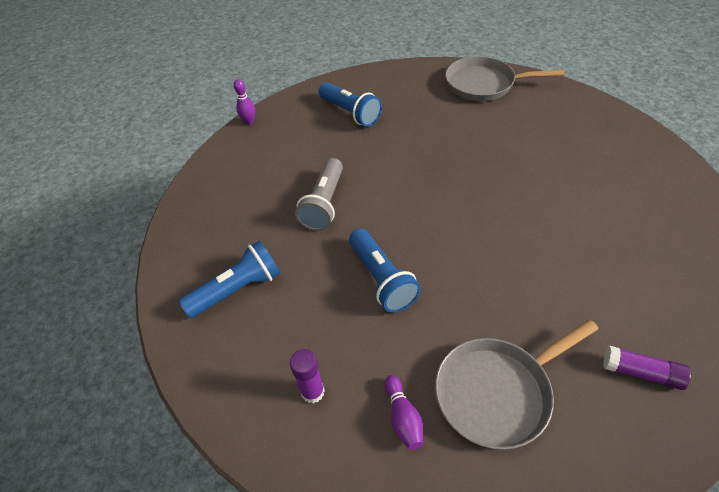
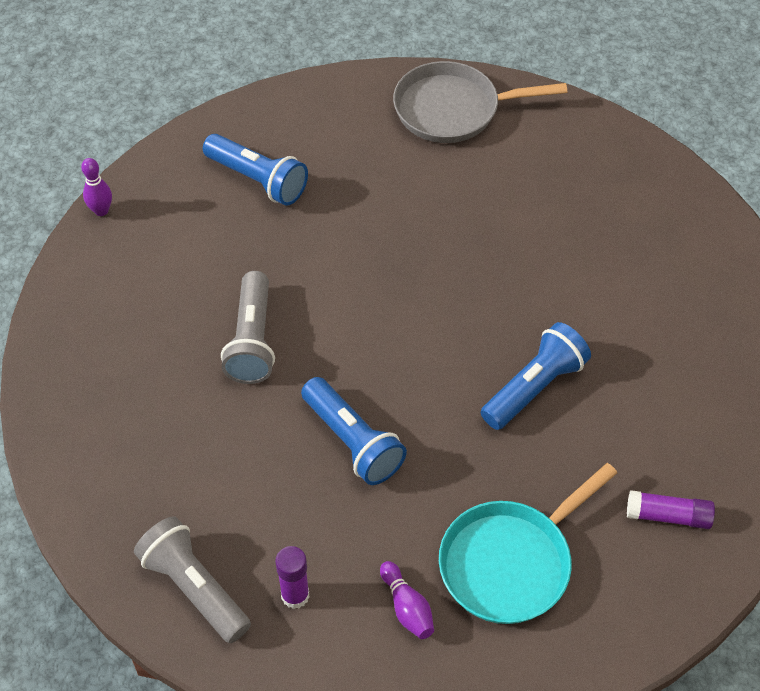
camera: 15 degrees left, 5 degrees up
(236, 373) = (194, 588): none -> grey flashlight
(237, 289) = (164, 481): blue flashlight -> blue flashlight (534, 387)
(497, 392) = (510, 562): grey pan -> turquoise pan

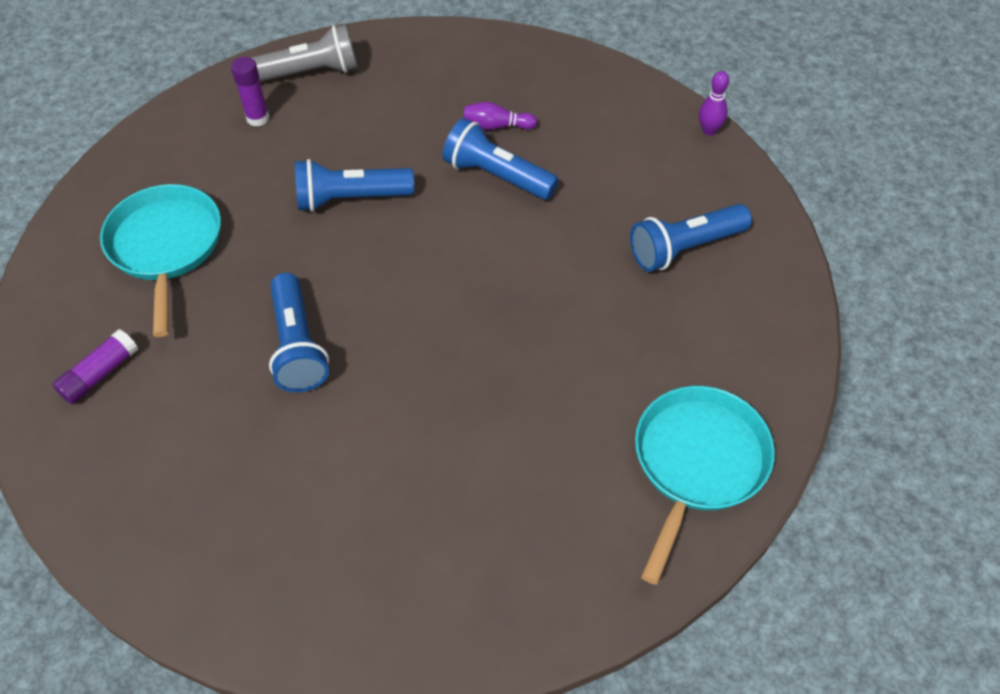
camera: 120 degrees right, 0 degrees up
(252, 340) = (497, 176): grey flashlight -> blue flashlight
(407, 607) = (192, 172): purple bowling pin -> purple bowling pin (497, 126)
(453, 109) = (697, 463): grey pan -> turquoise pan

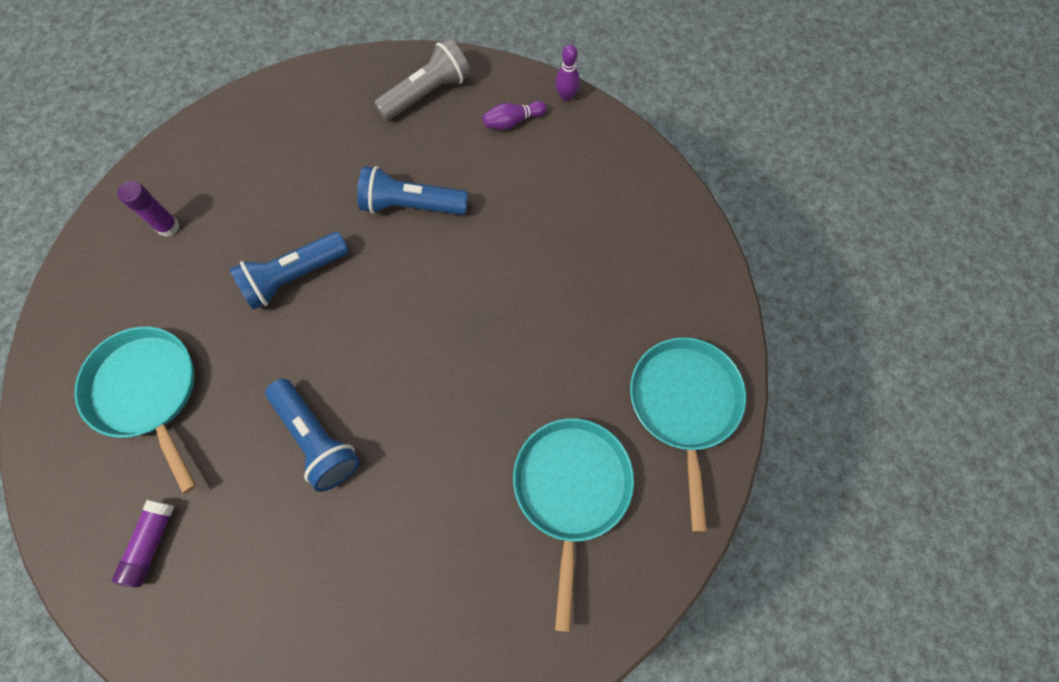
camera: 25 degrees left, 15 degrees up
(310, 72) = (194, 161): grey flashlight -> grey flashlight (427, 93)
(497, 126) = (389, 156): purple bowling pin -> purple bowling pin (512, 121)
(530, 494) = (571, 489): none -> turquoise pan
(684, 248) = (594, 215): blue flashlight -> none

